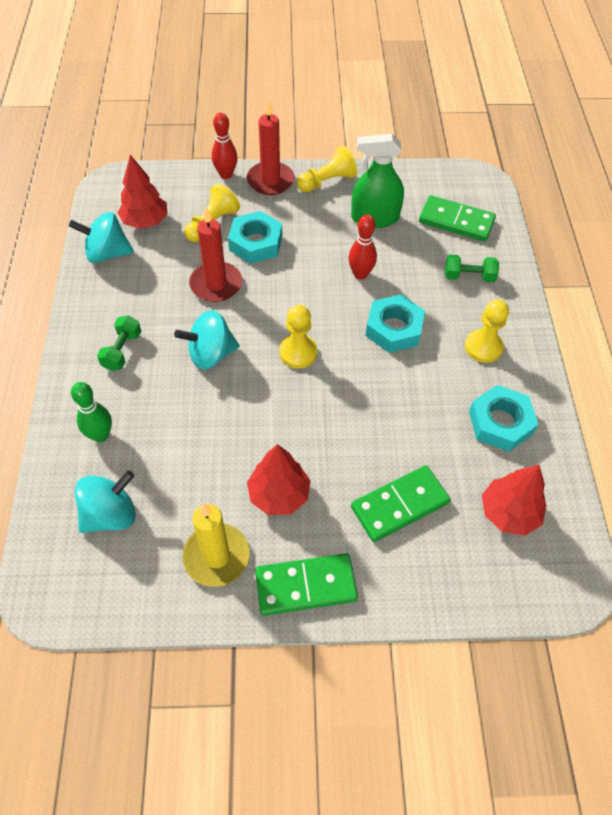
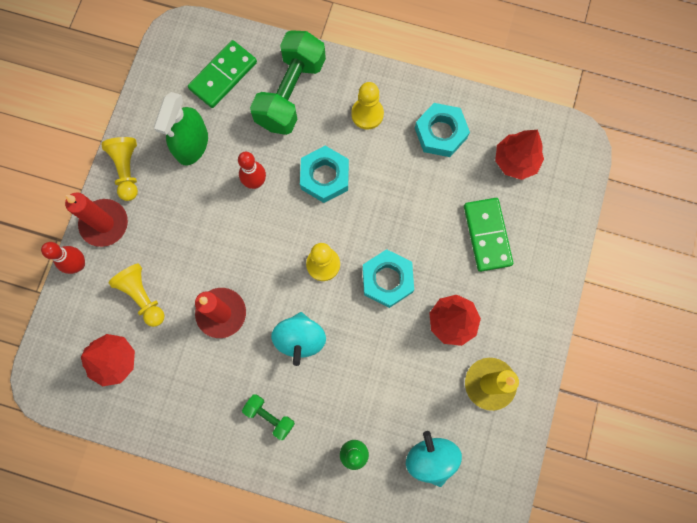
camera: 70 degrees left, 20 degrees up
(107, 253) = (144, 407): turquoise spinning top -> none
(256, 243) = (183, 262): turquoise nut -> turquoise nut (387, 280)
(305, 586) = (530, 325): green domino -> none
(468, 277) = (290, 93): green dumbbell -> green dumbbell, size x2.08

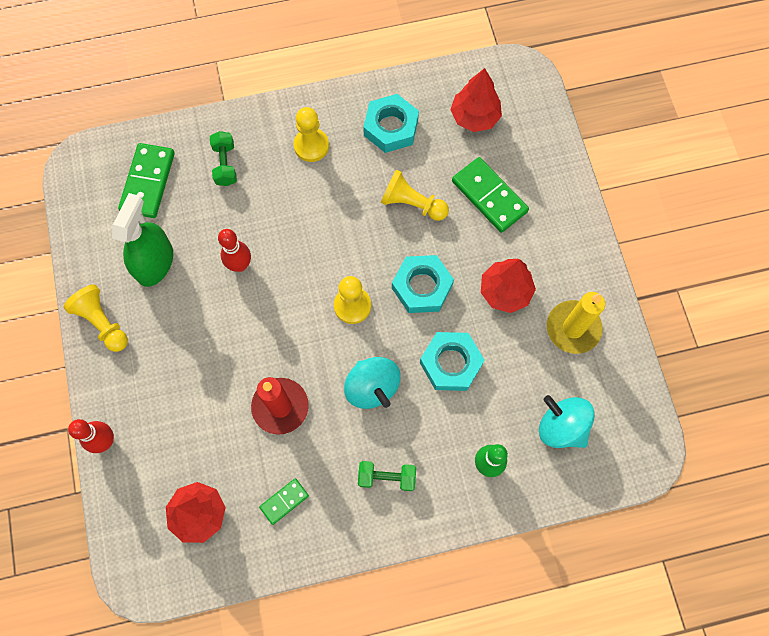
camera: 30 degrees left, 5 degrees down
(104, 224) = (109, 386): red candle -> none
(142, 296) = (191, 435): yellow pawn -> yellow pawn (412, 204)
(182, 389) = (284, 501): none -> green domino
(192, 144) = (155, 263): green spray bottle -> green spray bottle turned 150 degrees counterclockwise
(290, 93) = (225, 164): green dumbbell -> green dumbbell, size x0.48
(325, 177) = (305, 224): turquoise nut -> turquoise nut (451, 363)

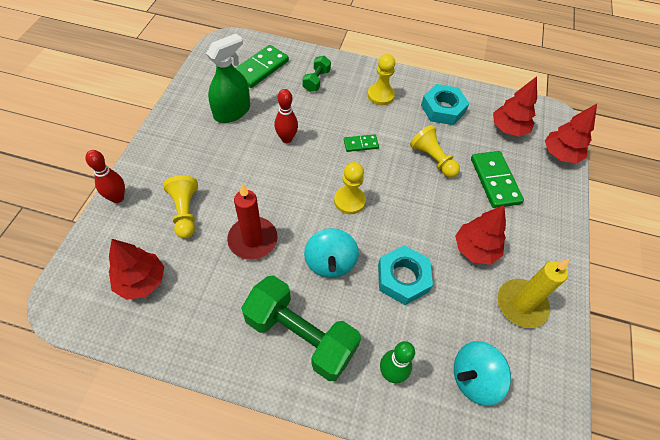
camera: 25 degrees right, 15 degrees down
(102, 322) = (173, 128): yellow pawn -> yellow pawn (185, 212)
(284, 501) = (209, 308): green domino -> green domino (361, 144)
(387, 477) = (300, 336): green dumbbell -> green dumbbell, size x2.08
(422, 287) = (410, 214): turquoise nut -> none
(542, 123) = (560, 154): none -> red tree
(561, 427) = (474, 378): turquoise spinning top -> turquoise spinning top turned 90 degrees counterclockwise

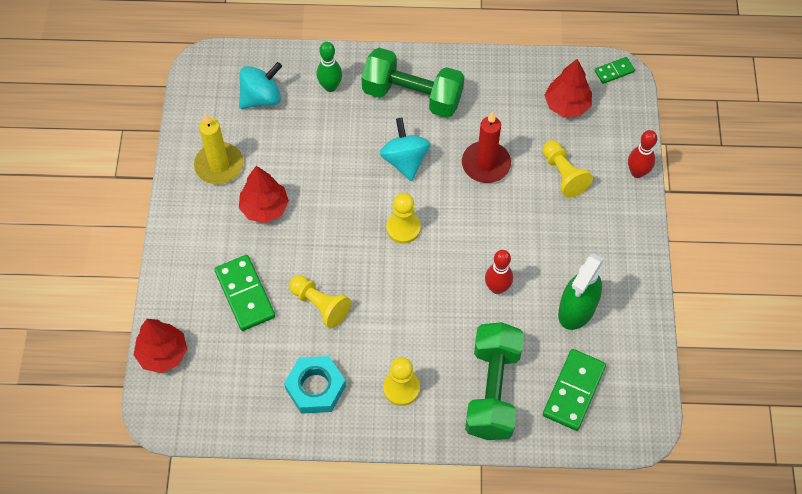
camera: 170 degrees right, 5 degrees up
(316, 80) = (492, 390): green dumbbell -> green dumbbell, size x2.08
(361, 144) = (409, 303): green domino -> green domino (614, 71)
(403, 278) = (333, 163): turquoise nut -> none
(508, 129) = (227, 377): red tree -> none

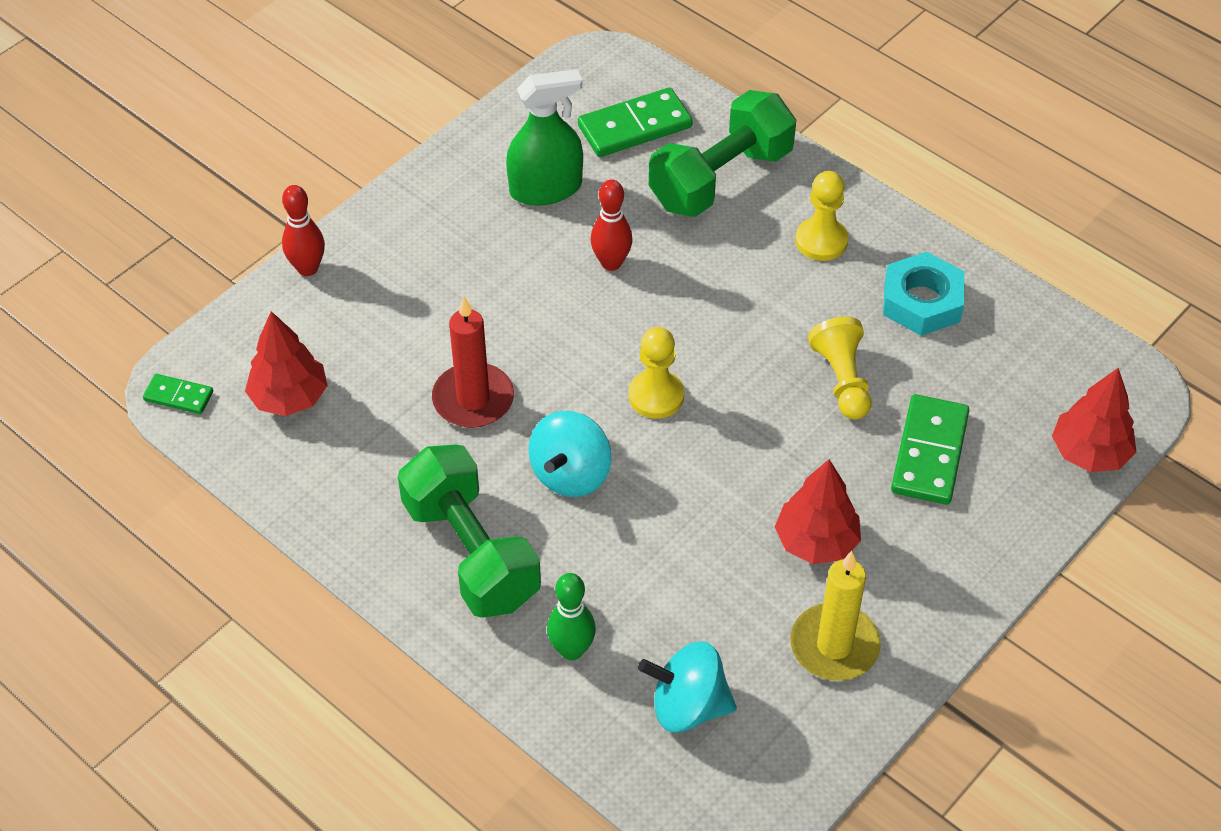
camera: 140 degrees left, 10 degrees down
(563, 174) = (394, 324): yellow pawn -> none

